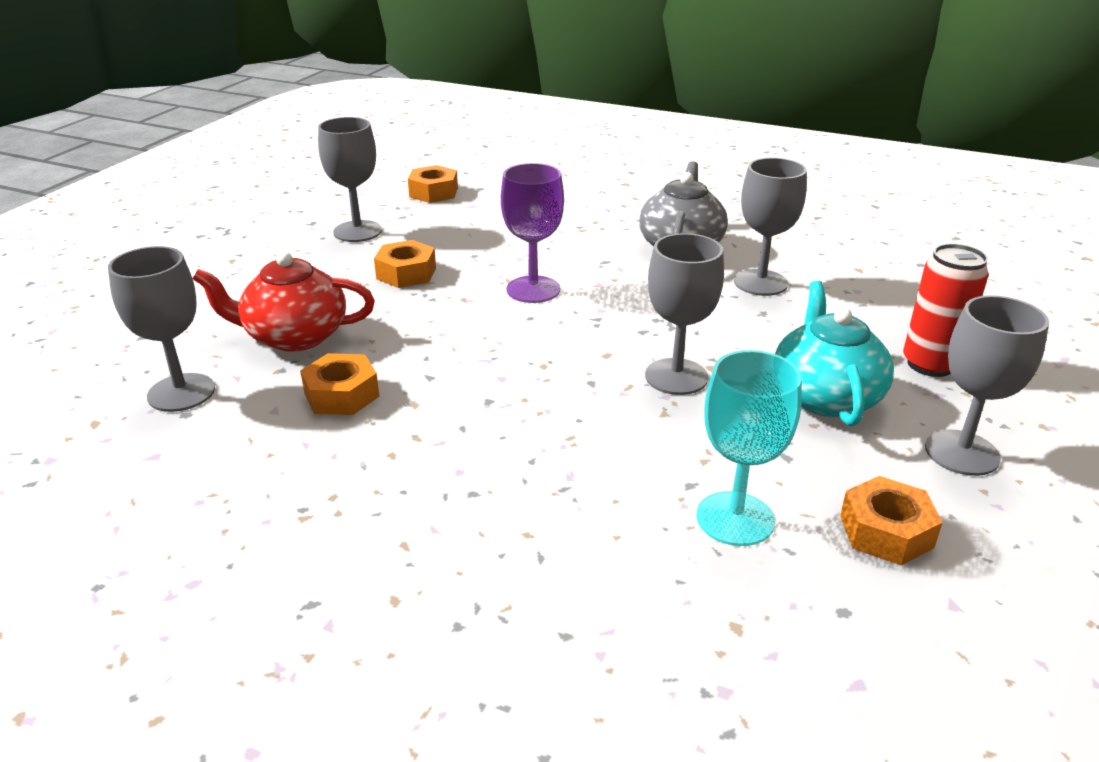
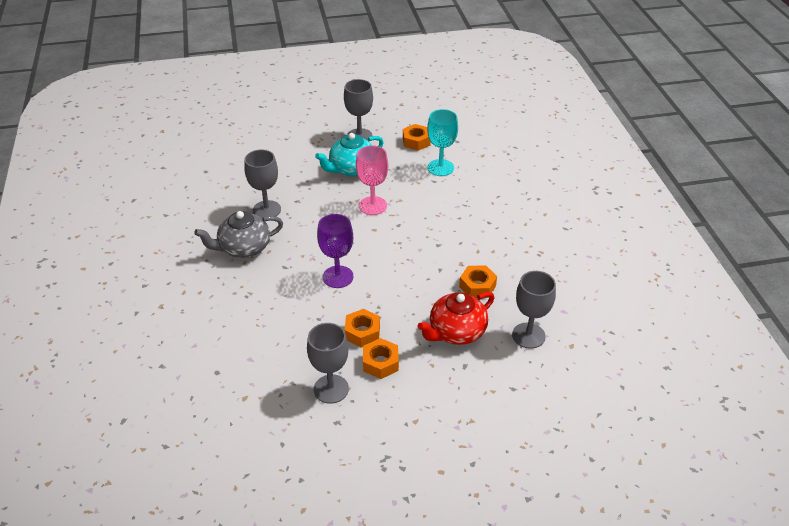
camera: 125 degrees left, 10 degrees up
(294, 336) = (456, 332): red teapot -> red teapot turned 90 degrees clockwise
(433, 192) = (242, 391): orange nut -> orange nut (380, 363)
(676, 377) = (373, 206): grey goblet -> pink goblet
(930, 364) = (304, 152): red can -> none

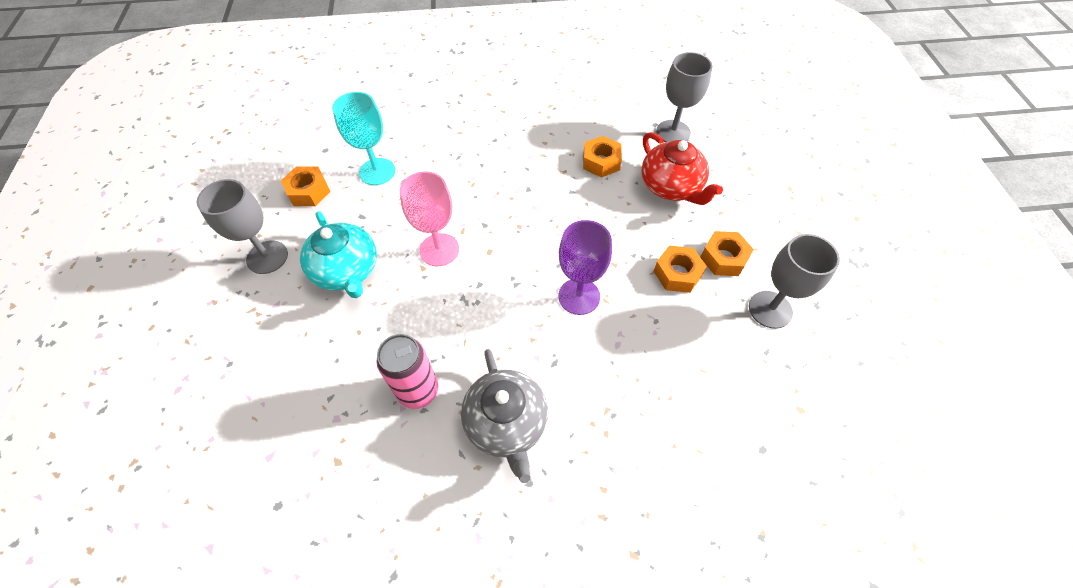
camera: 85 degrees left, 15 degrees up
(266, 210) = (418, 391): grey goblet -> pink can

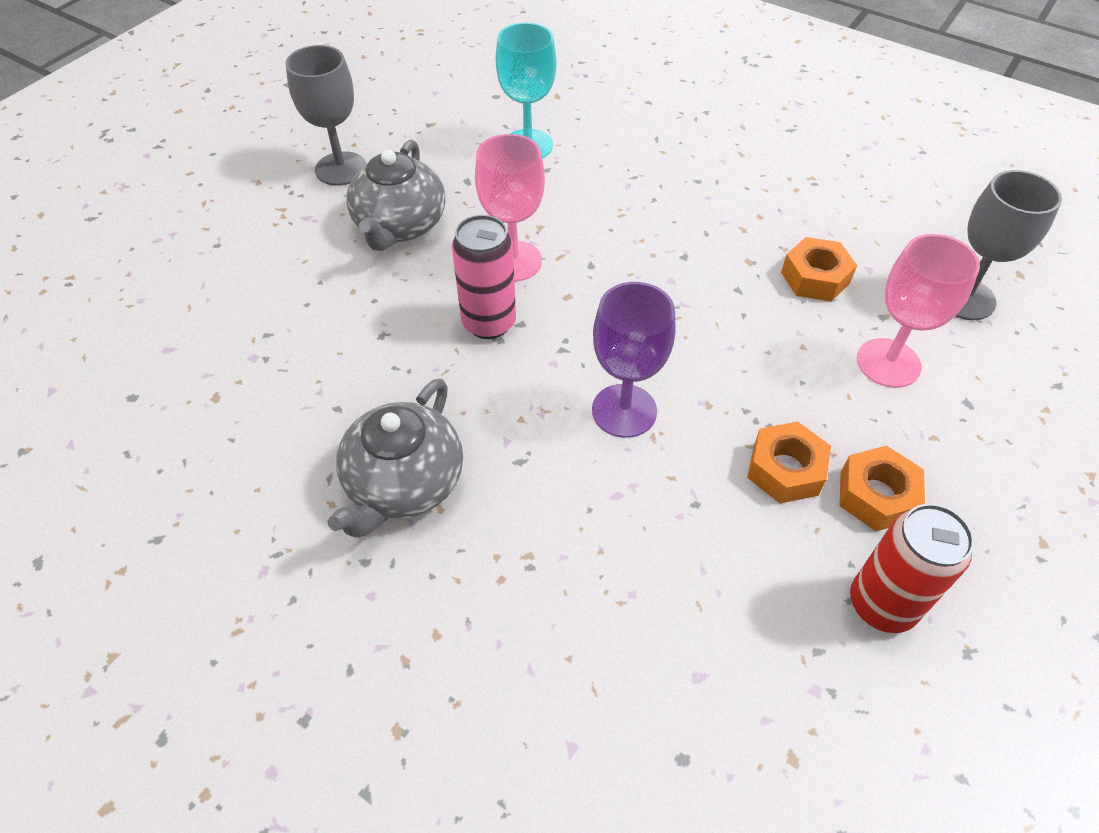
camera: 40 degrees right, 5 degrees down
(308, 191) = (439, 128): orange nut -> none
(347, 271) = (400, 226): turquoise teapot -> grey teapot
(418, 391) = (351, 386): pink can -> pink can (489, 323)
(671, 187) = (888, 363): red teapot -> pink goblet
(770, 309) = (881, 604): grey goblet -> red can

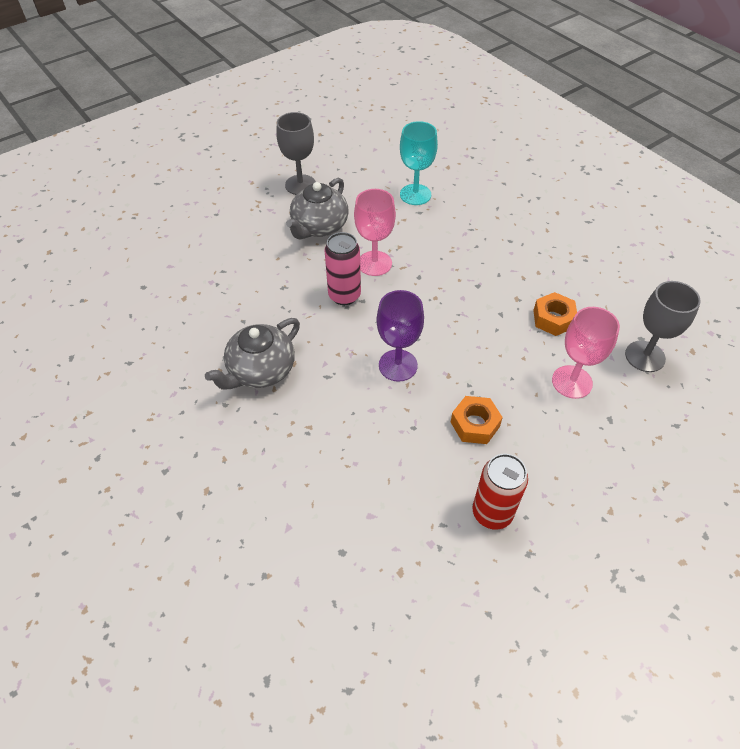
camera: 20 degrees right, 0 degrees up
(876, 495) = (521, 454): orange nut -> none

